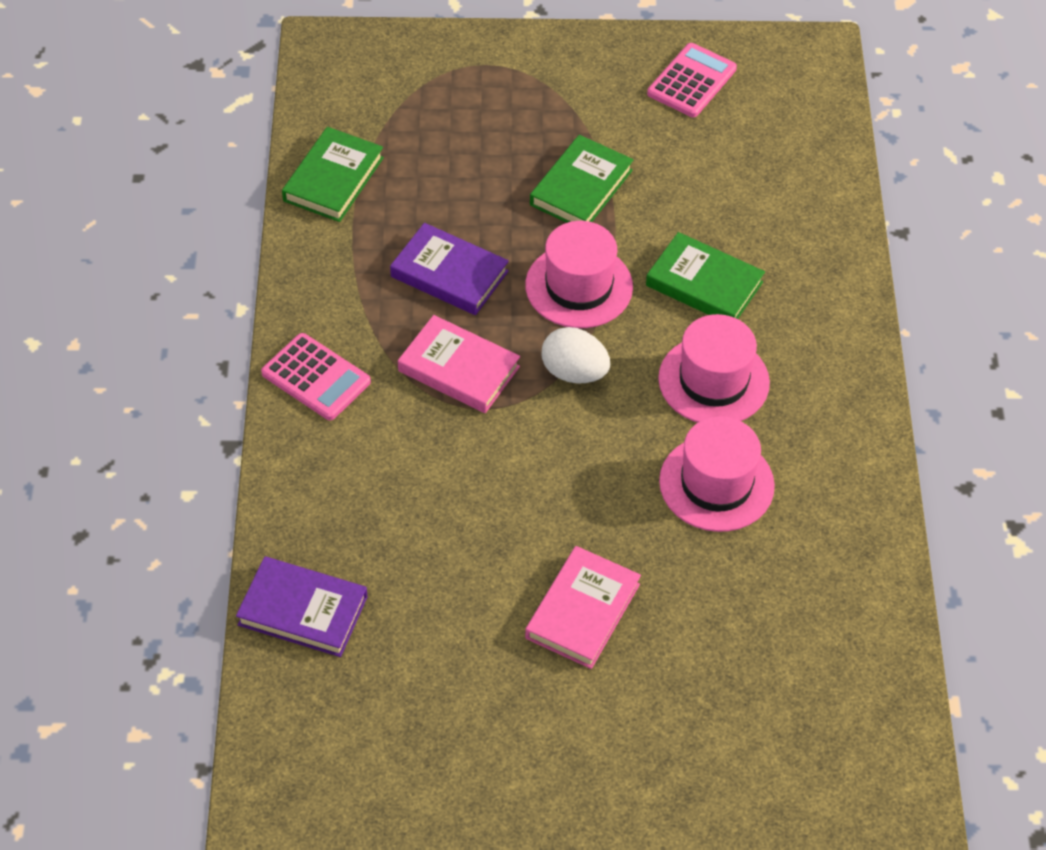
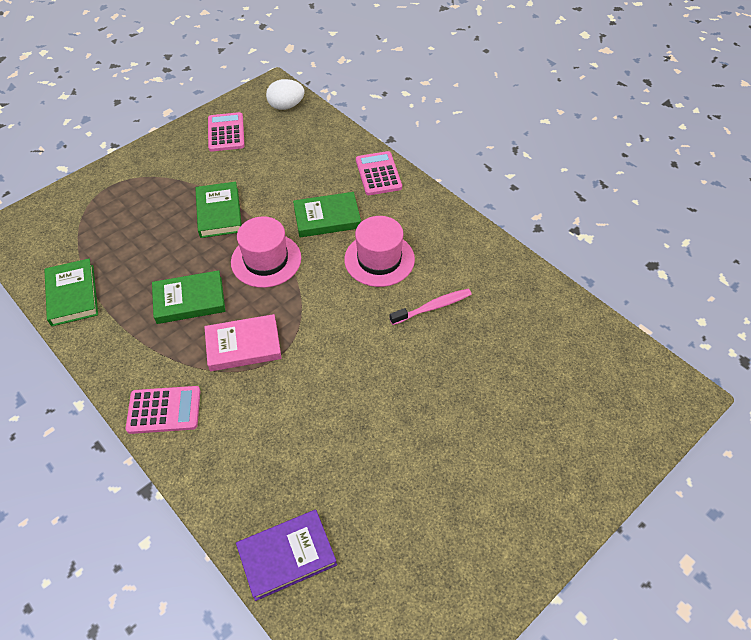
camera: 40 degrees left, 0 degrees up
(449, 274) = (189, 300): purple book -> green book
(574, 372) = (307, 304): white egg -> white egg (286, 106)
(582, 611) = (438, 424): pink book -> none
(716, 483) = (433, 307): pink hat -> pink toothbrush
(831, 270) = (378, 174): none -> pink calculator

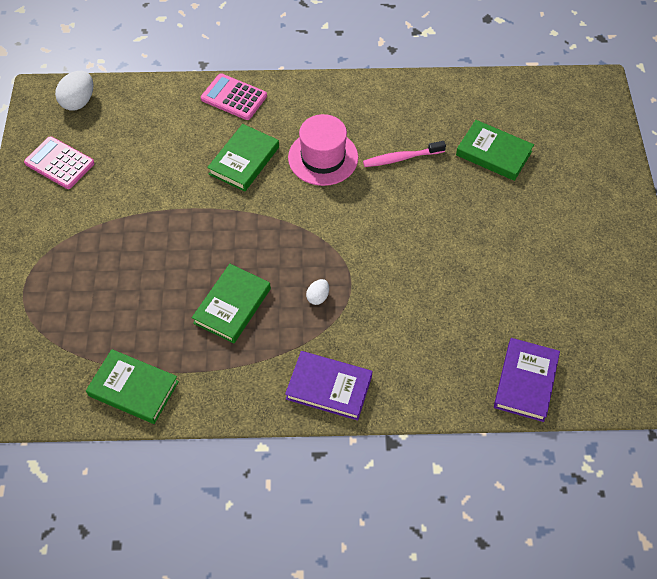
camera: 50 degrees left, 5 degrees up
(164, 410) = (329, 387): pink calculator -> purple book
(219, 213) = (155, 227): green book -> green book (493, 153)
(243, 346) = (318, 297): pink book -> white egg
(266, 260) = (245, 228): pink hat -> none
(433, 307) = (401, 158): pink toothbrush -> pink toothbrush turned 120 degrees counterclockwise

